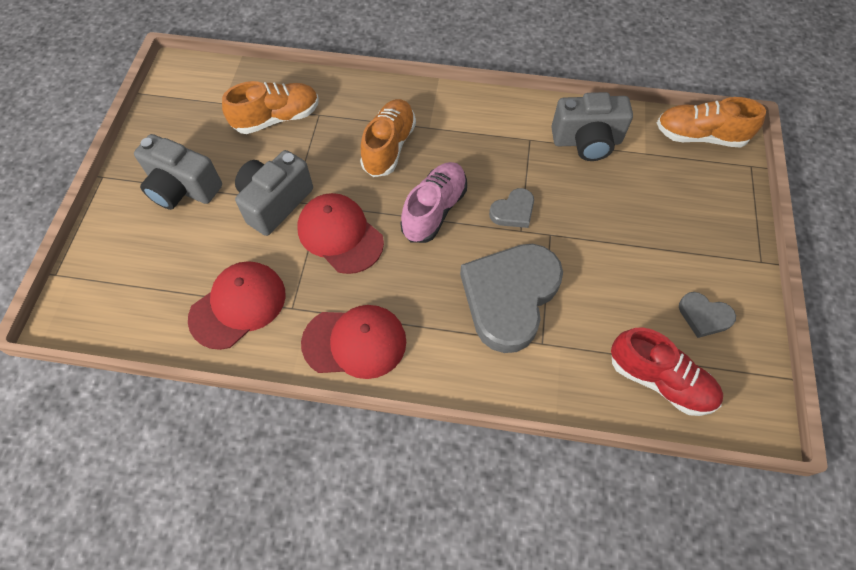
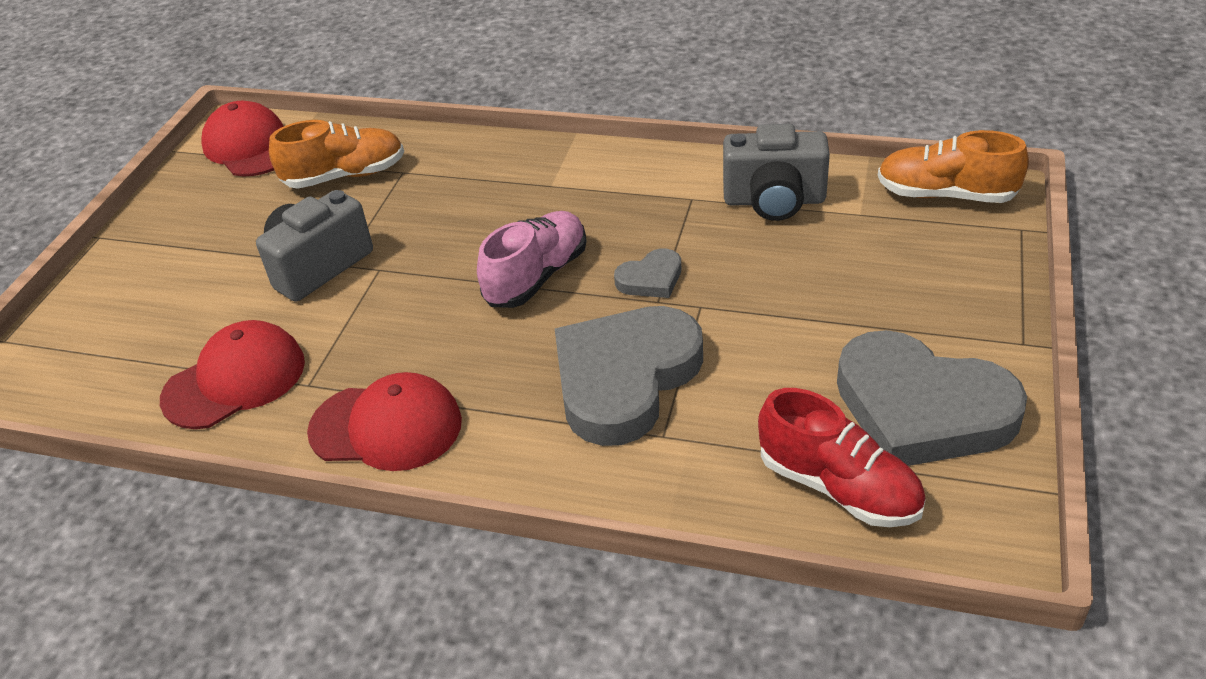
camera: 10 degrees right, 20 degrees down
(183, 188) = (199, 250): grey camera -> none
(340, 235) = (397, 302): red cap -> red cap (250, 146)
(389, 147) = (489, 206): orange shoe -> none
(704, 316) = (921, 408): grey heart -> grey heart, size x2.21

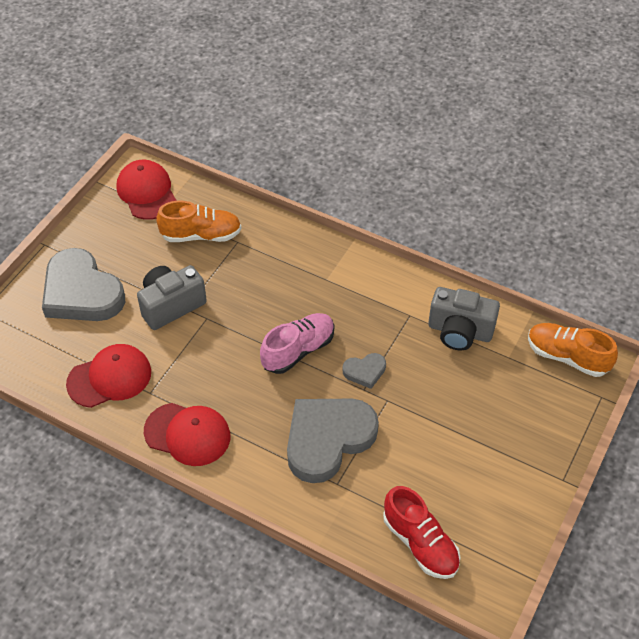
camera: 10 degrees right, 10 degrees up
(921, 408) = (486, 507): grey heart -> grey heart (81, 292)

